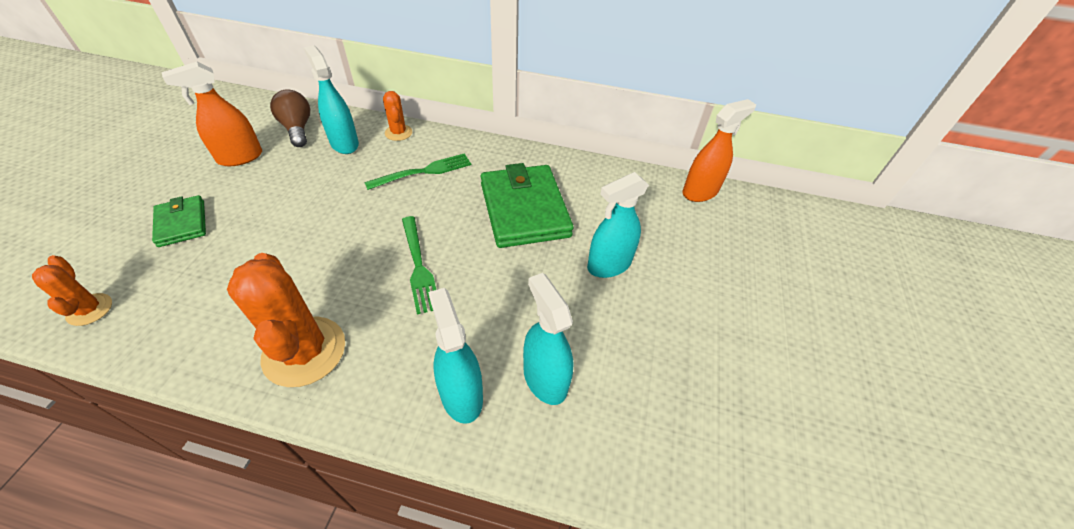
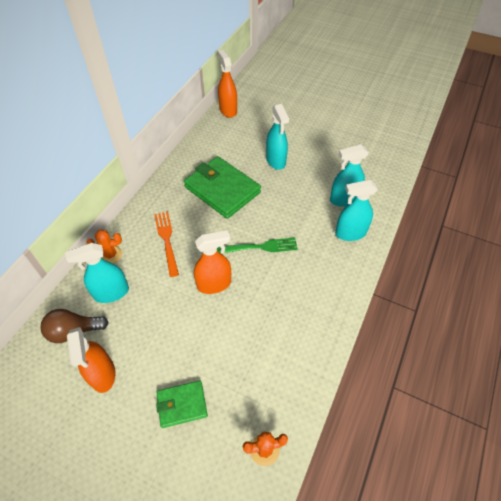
camera: 75 degrees left, 5 degrees up
(304, 351) = (316, 305): orange cactus -> none
(352, 226) = (214, 284): none -> orange spray bottle
(423, 172) = (167, 240): green fork -> orange fork
(524, 210) = (222, 190): green wallet -> green wallet turned 45 degrees clockwise

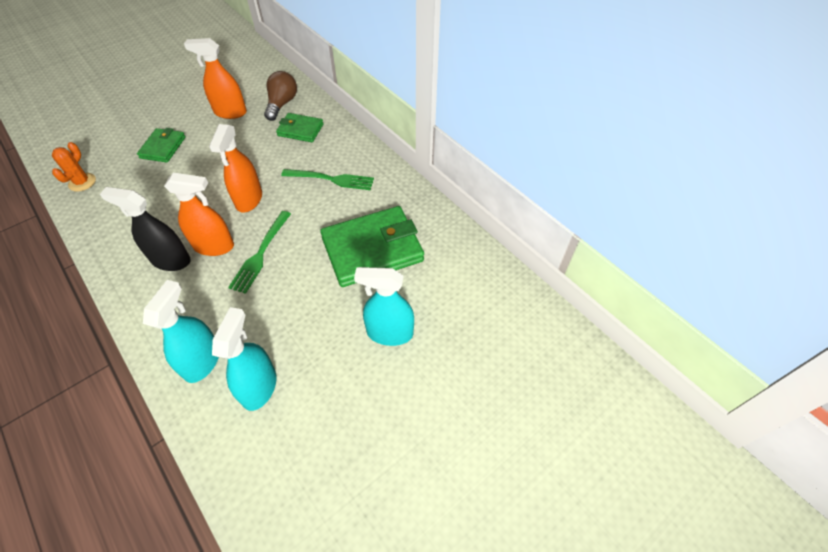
camera: 115 degrees right, 0 degrees up
(110, 255) = (344, 137): orange cactus -> none
(111, 293) = (300, 130): turquoise spray bottle -> green wallet
(167, 240) = (331, 179): orange fork -> green fork
(228, 110) = (540, 316): orange spray bottle -> orange spray bottle (214, 246)
(298, 300) = (171, 260): none -> black spray bottle

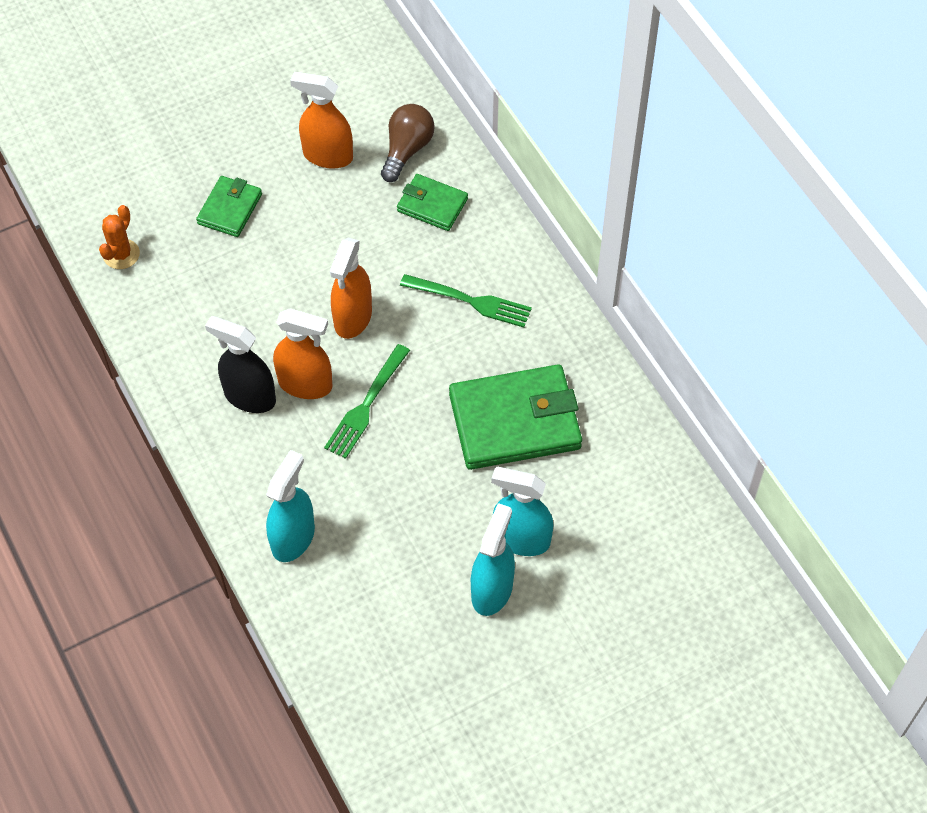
camera: 10 degrees right, 5 degrees up
(259, 387) = (359, 579): turquoise spray bottle -> turquoise spray bottle (492, 590)

